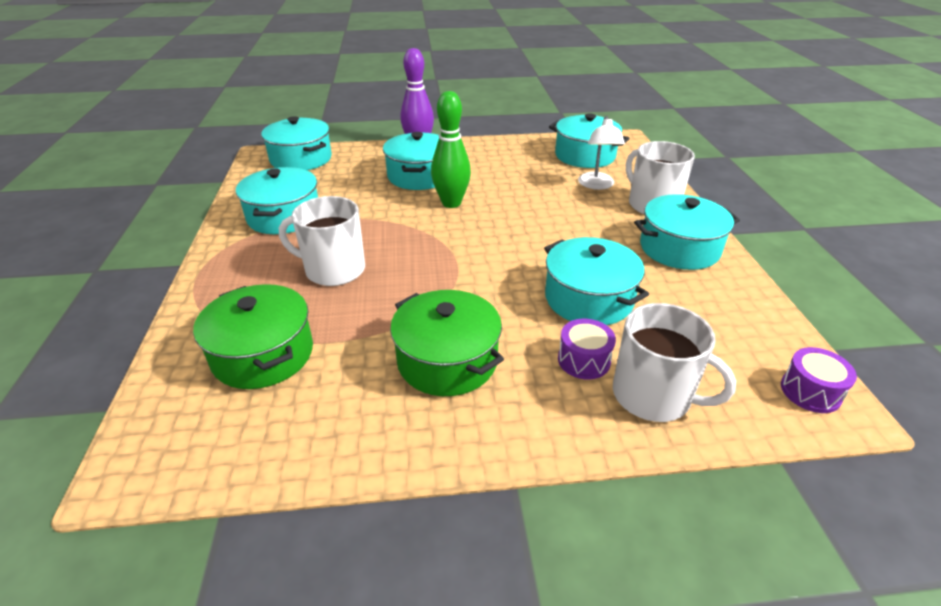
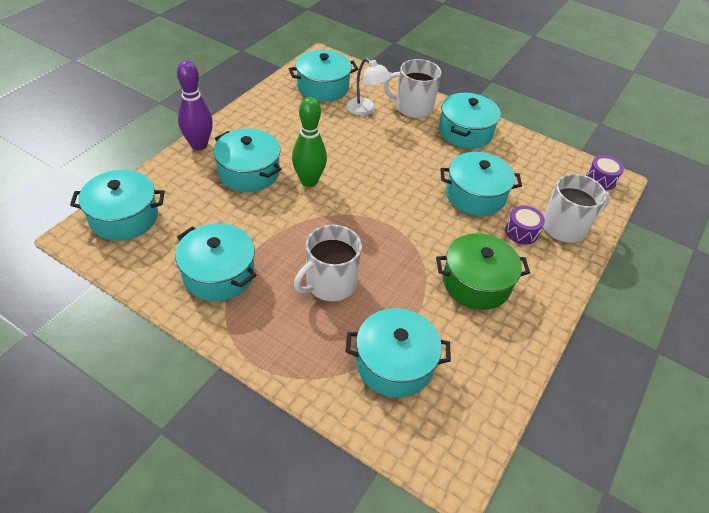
camera: 55 degrees left, 10 degrees up
(263, 354) = (394, 363): green pot -> turquoise pot

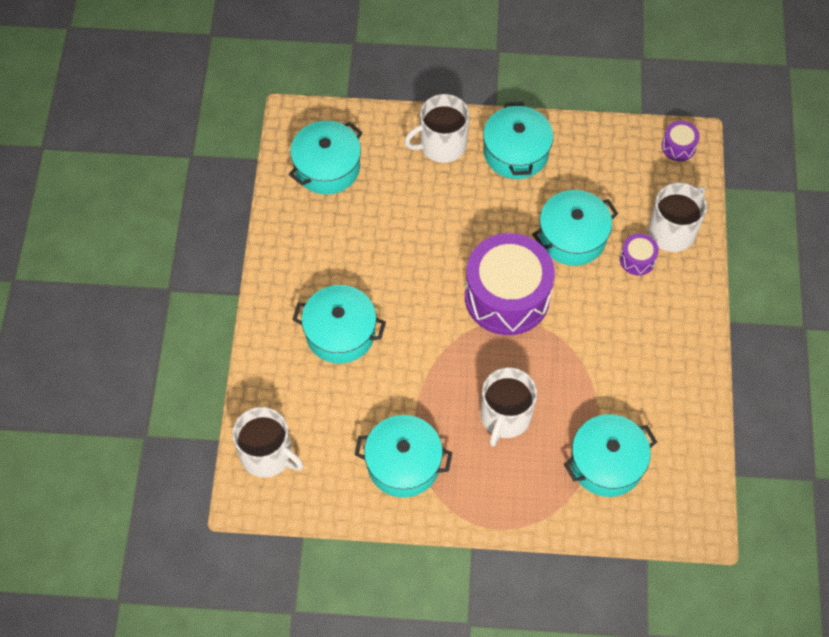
camera: 25 degrees left, 15 degrees up
(124, 217) = (267, 455): turquoise pot -> white mug
(199, 145) = (263, 326): purple bowling pin -> none
(309, 181) = (406, 310): green bowling pin -> none
(366, 110) = (395, 177): white lamp -> none
(394, 207) = (507, 296): none -> purple drum
(476, 283) = (627, 342): green pot -> none

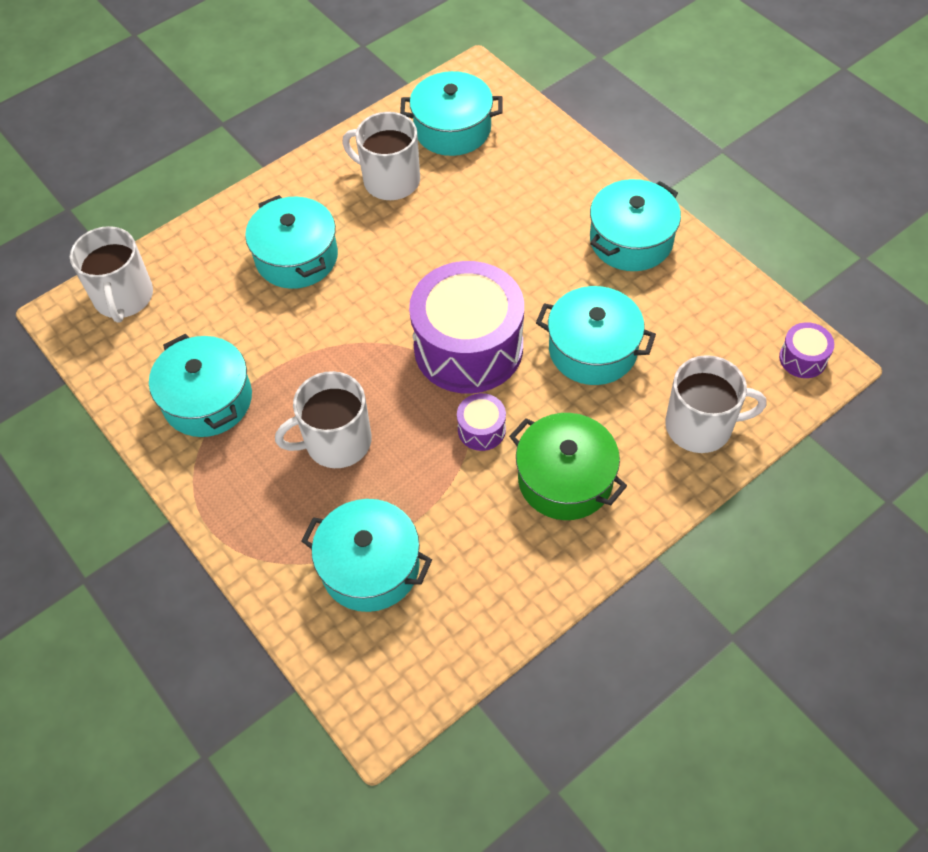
camera: 50 degrees right, 5 degrees down
(441, 145) = (571, 184): white mug -> white mug (390, 180)
(637, 259) = (631, 420): purple drum -> purple drum (481, 429)
(643, 322) = (565, 479): none -> green pot

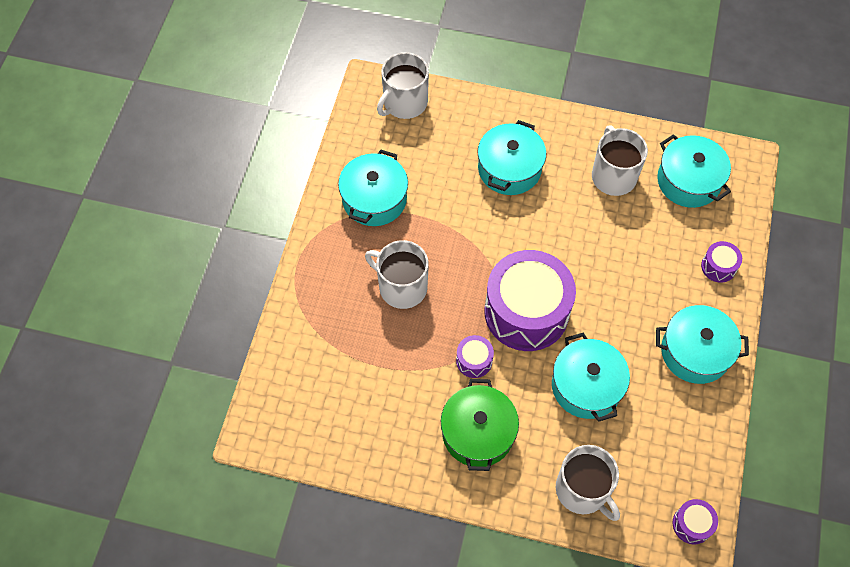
camera: 50 degrees right, 5 degrees up
(370, 567) = (337, 364): turquoise pot -> none
(560, 166) = (718, 267): none -> purple drum

